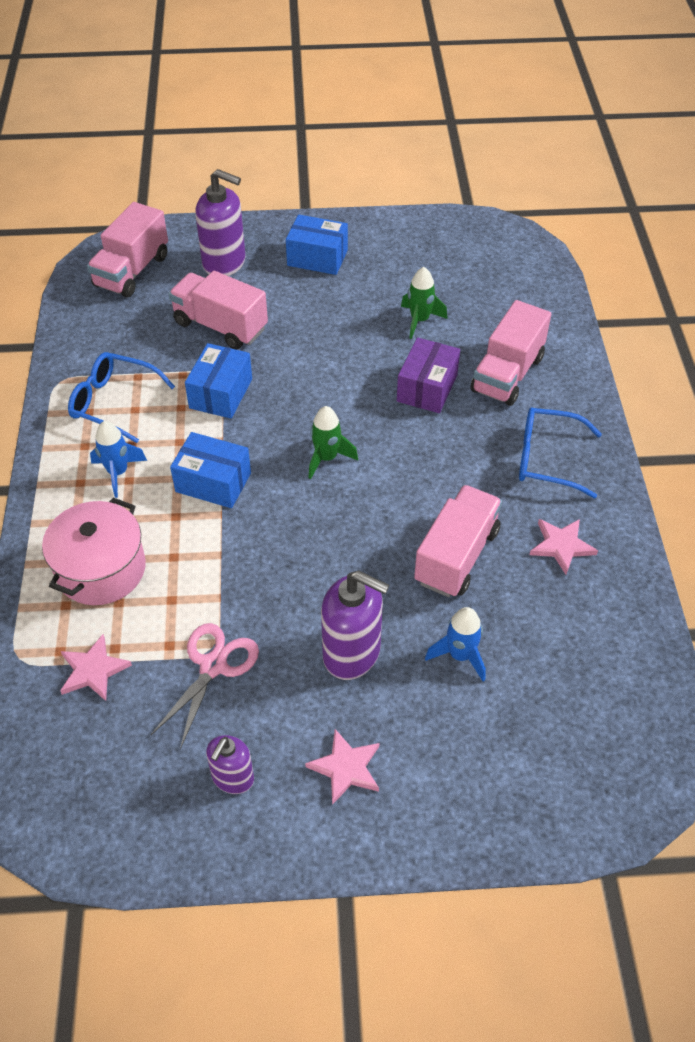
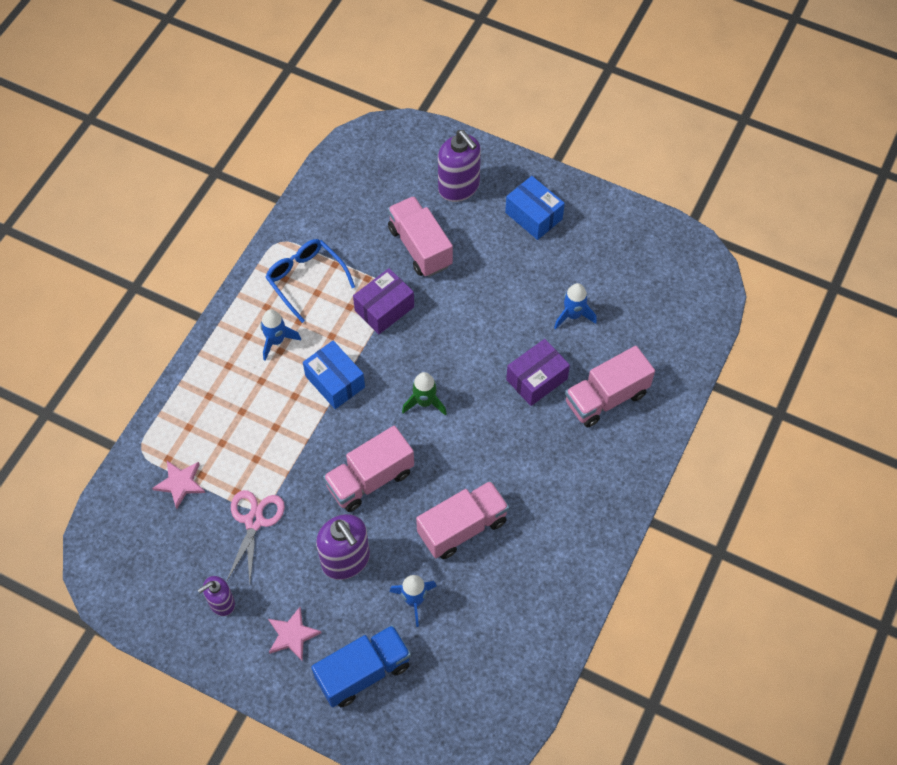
camera: 30 degrees right, 10 degrees up
(101, 569) = (224, 412): pink pot -> none
(132, 271) = (385, 162): pink truck -> pink truck (370, 479)
(213, 665) = (254, 521): pink scissors -> pink scissors turned 45 degrees counterclockwise
(221, 393) = (384, 309): blue box -> purple box
(419, 320) = (573, 315): green rocket -> blue rocket
(459, 763) = (363, 672): none -> blue truck
(547, 459) = (582, 485): blue glasses -> none
(561, 546) = (541, 559): pink star -> none

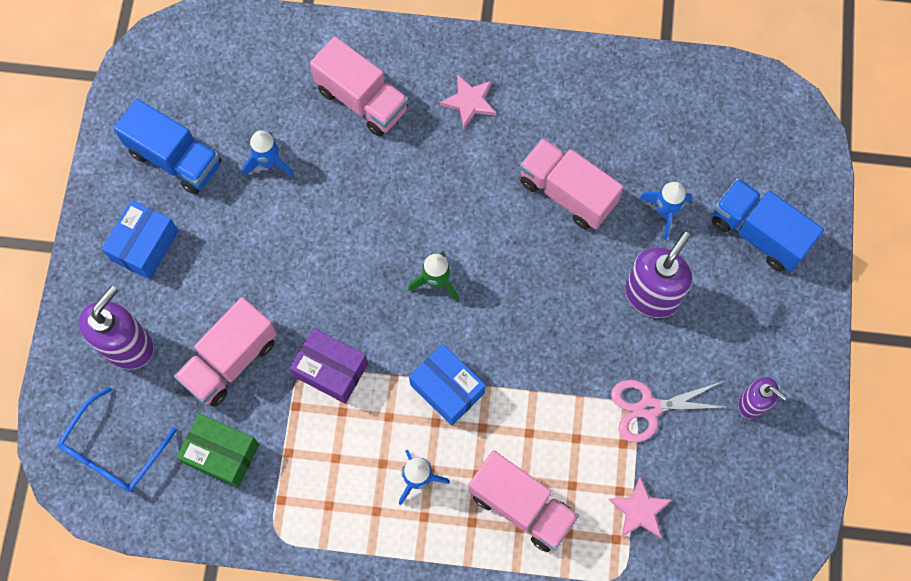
camera: 110 degrees left, 10 degrees up
(292, 635) = (753, 316): pink star -> pink star (469, 102)
(306, 279) = (321, 479): blue glasses -> blue glasses (114, 450)
(335, 381) = (447, 389): blue box -> blue box turned 75 degrees counterclockwise
(353, 224) = (222, 454): none -> green box
(370, 479) = (551, 305): pink truck -> pink truck (521, 506)
(536, 379) = (365, 175): purple box -> none
(600, 253) = (175, 159): none -> blue truck

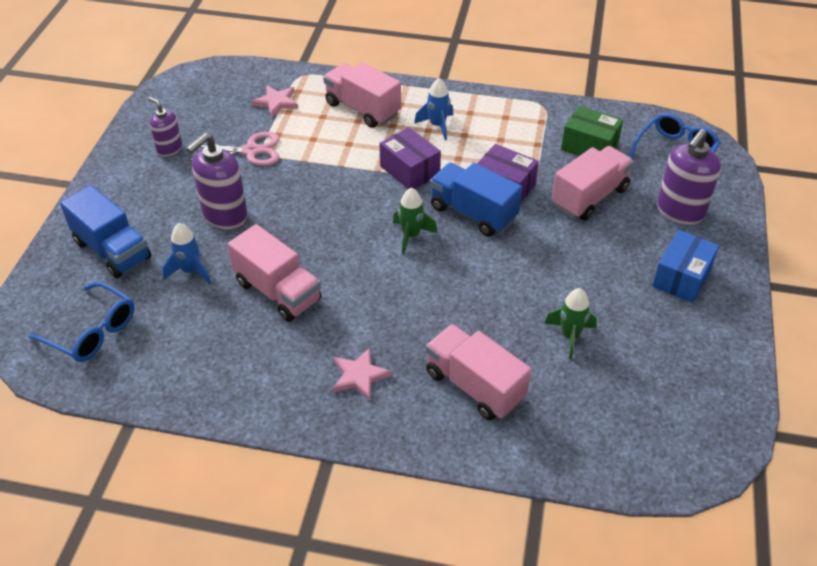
camera: 175 degrees left, 25 degrees down
(175, 159) = (667, 345): blue truck -> blue truck (473, 213)
(269, 162) = (570, 336): blue rocket -> green rocket
(447, 389) = (410, 170): blue box -> purple box
(737, 129) = (92, 331): none -> blue glasses

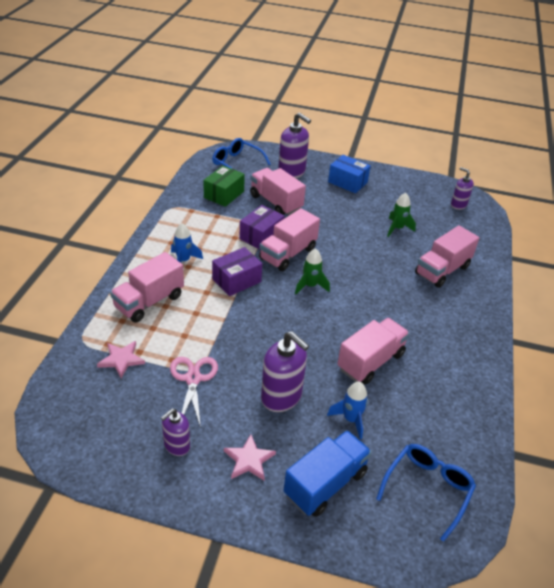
camera: 90 degrees left, 5 degrees down
(359, 376) = (444, 320): pink star -> pink star (249, 460)
(473, 213) = (288, 254): blue truck -> pink truck
(675, 432) = (458, 205): none -> purple soap dispenser

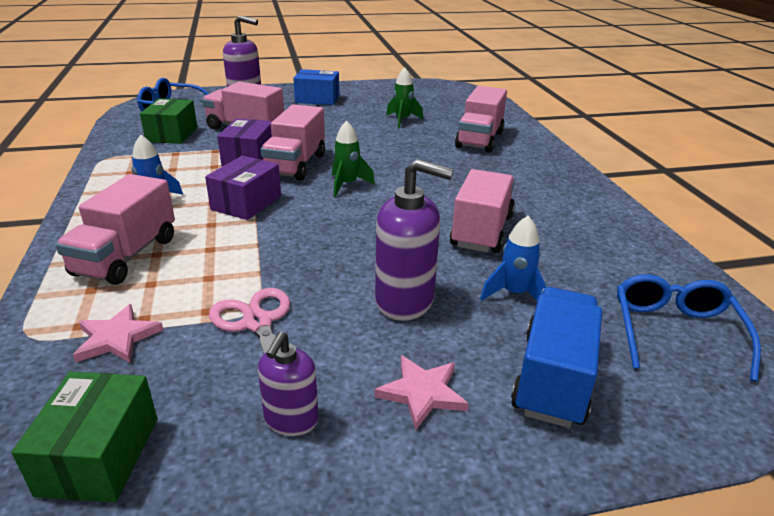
camera: 25 degrees left, 10 degrees down
(88, 425) = (99, 455): none -> green box
(458, 205) = (446, 93): purple soap dispenser -> none

